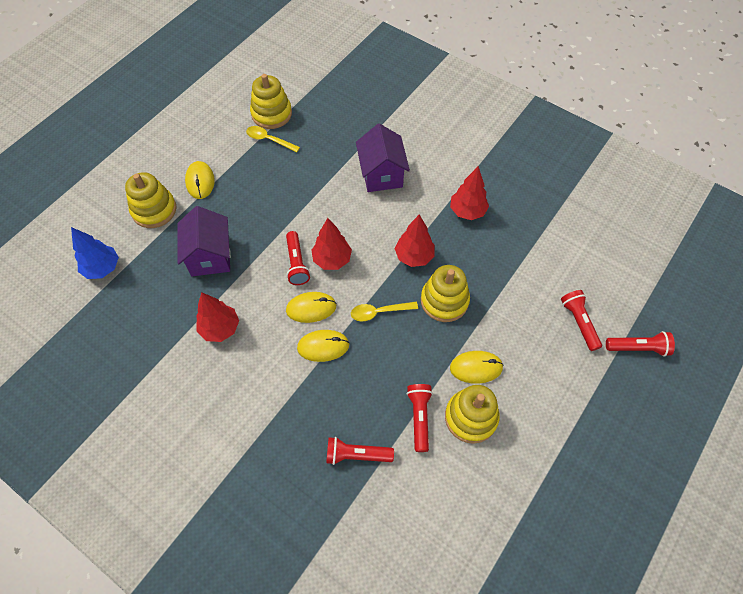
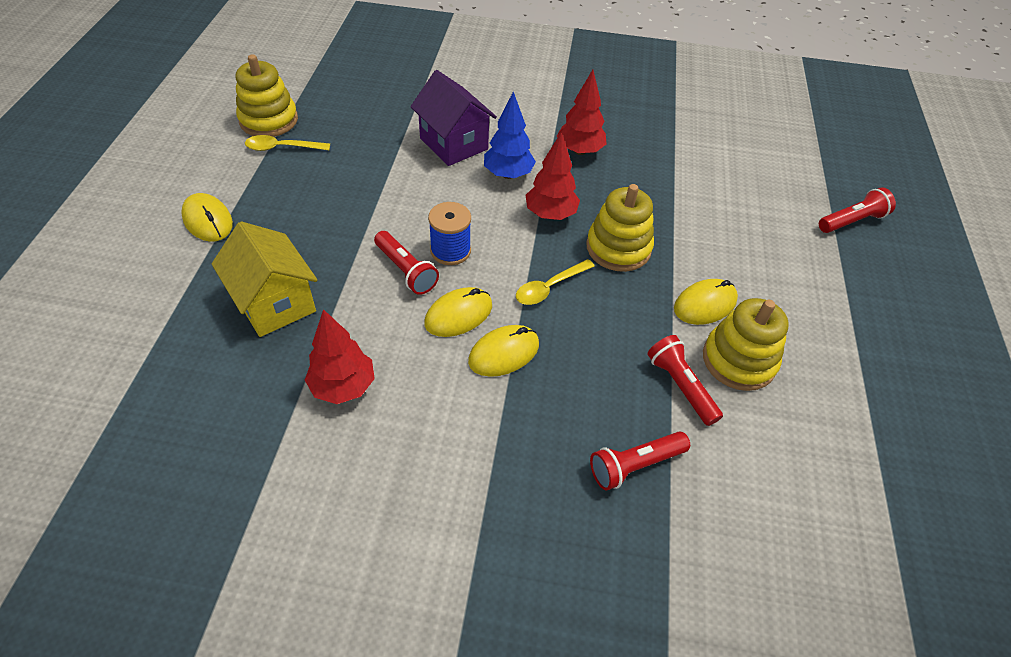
camera: 30 degrees left, 10 degrees down
(102, 268) = (104, 377): blue tree -> blue tree (508, 174)
(154, 210) = (153, 275): yellow stacking toy -> none
(210, 256) = (275, 303): purple house -> yellow house
(332, 259) = (450, 251): red tree -> blue spool
(579, 322) = (777, 218): red flashlight -> none

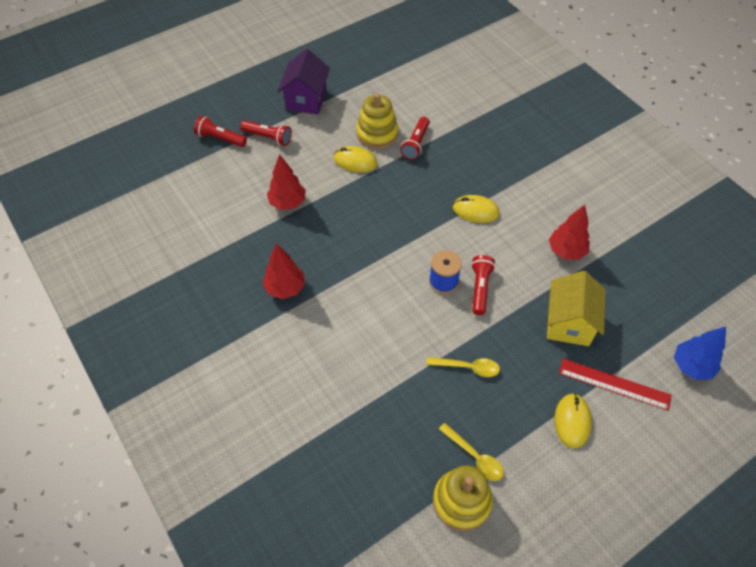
camera: 130 degrees left, 5 degrees up
(180, 277) = (614, 384): none -> red ruler
(454, 144) = (354, 360): purple house -> purple house (306, 100)
(458, 315) = (477, 243): yellow mouse -> none
(508, 174) = (350, 306): blue tree -> blue tree (691, 366)
(549, 287) = (416, 223): yellow spoon -> yellow spoon (468, 367)
(550, 214) = (362, 260): red tree -> red tree (287, 203)
(618, 248) = (354, 215): yellow stacking toy -> none
(634, 465) = (472, 136): red flashlight -> red flashlight (268, 137)

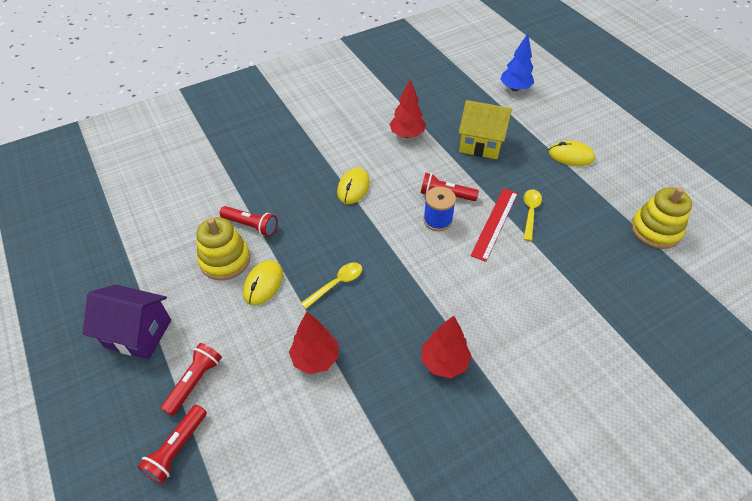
camera: 85 degrees left, 5 degrees down
(474, 456) = (614, 217): yellow spoon -> yellow spoon (336, 284)
(614, 384) = (535, 128): red ruler -> red ruler (495, 223)

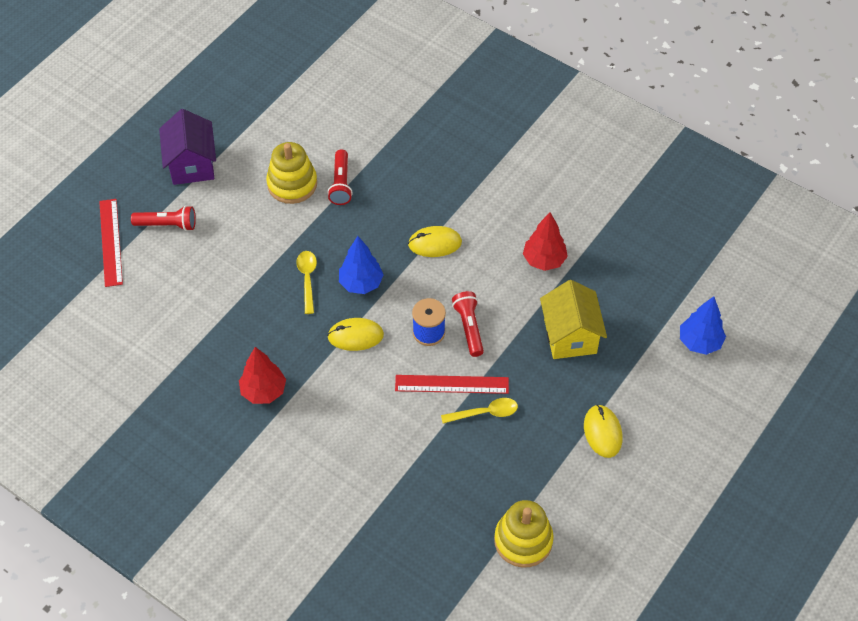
camera: 65 degrees right, 5 degrees up
(177, 449) = (111, 242): red flashlight -> red ruler
(263, 284) = (280, 224): yellow mouse -> yellow mouse (355, 336)
(315, 358) = (224, 296): red tree -> none
(336, 284) = (307, 279): yellow spoon -> yellow spoon turned 120 degrees counterclockwise
(364, 247) = (361, 283): none -> blue tree

